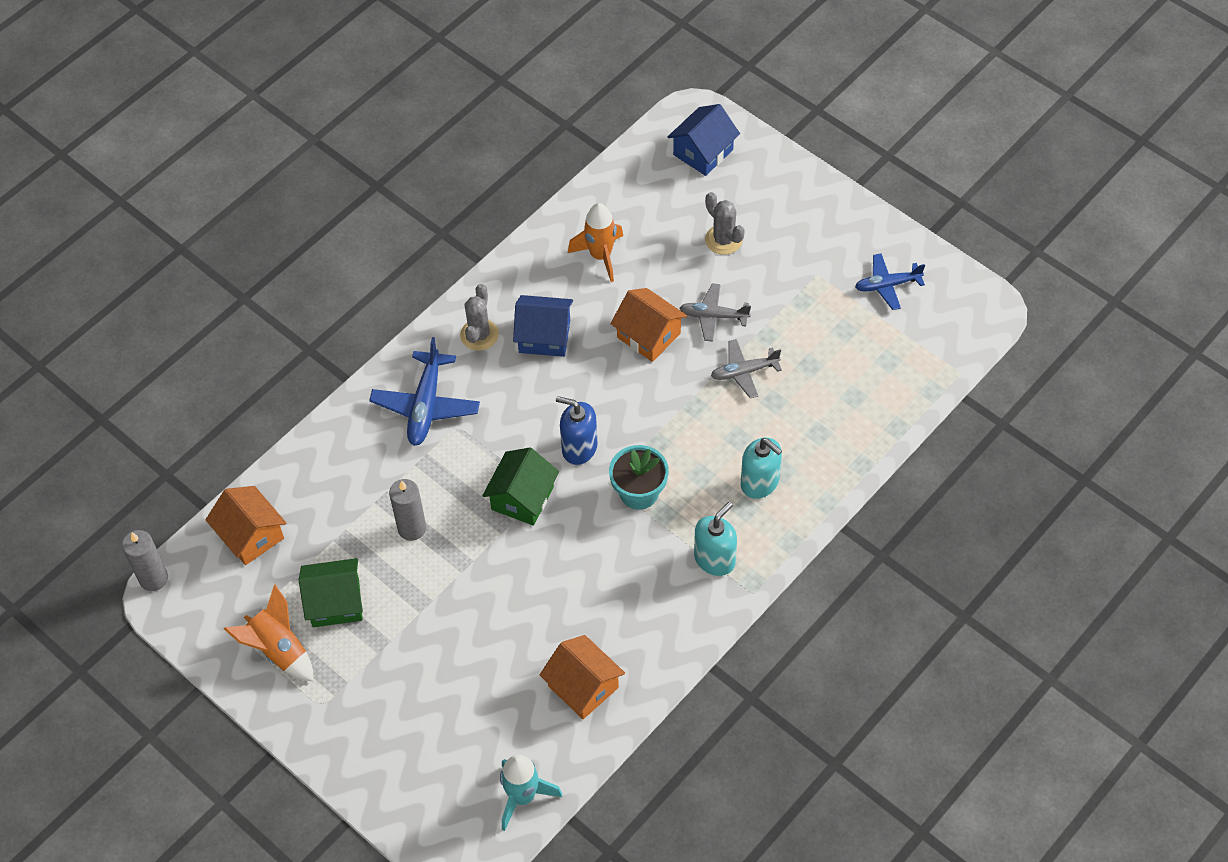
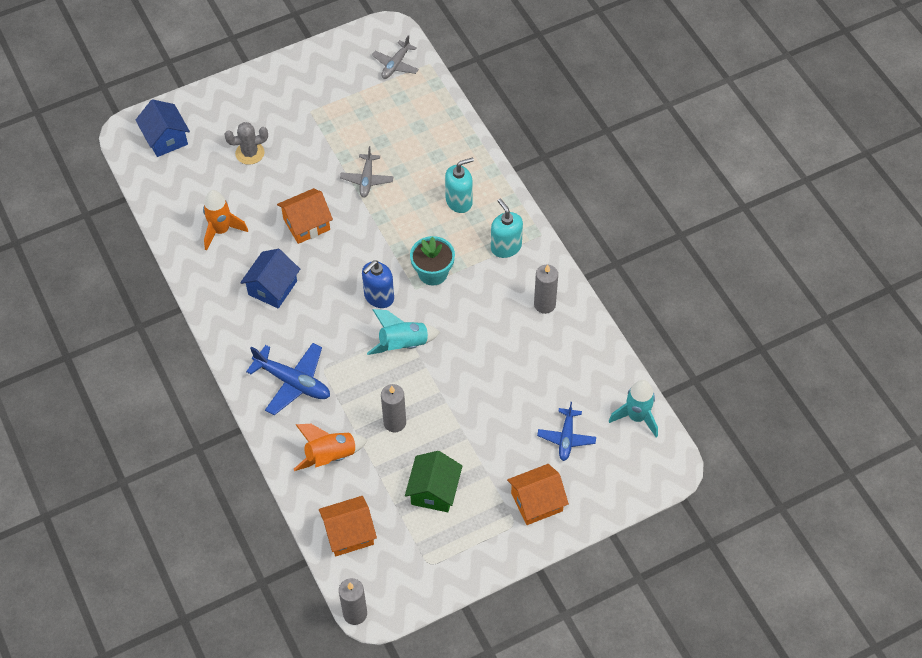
camera: 70 degrees left, 0 degrees up
(279, 650) = (457, 540): orange rocket -> orange rocket (330, 456)
(479, 335) = (248, 329): grey cactus -> none
(522, 498) = (403, 345): green house -> turquoise rocket
(583, 686) = (569, 355): orange house -> orange house (537, 502)
(647, 633) = (544, 304): none -> grey candle
(713, 316) = (311, 181): grey plane -> grey plane (395, 65)
(887, 285) = (340, 76): blue plane -> blue plane (566, 438)

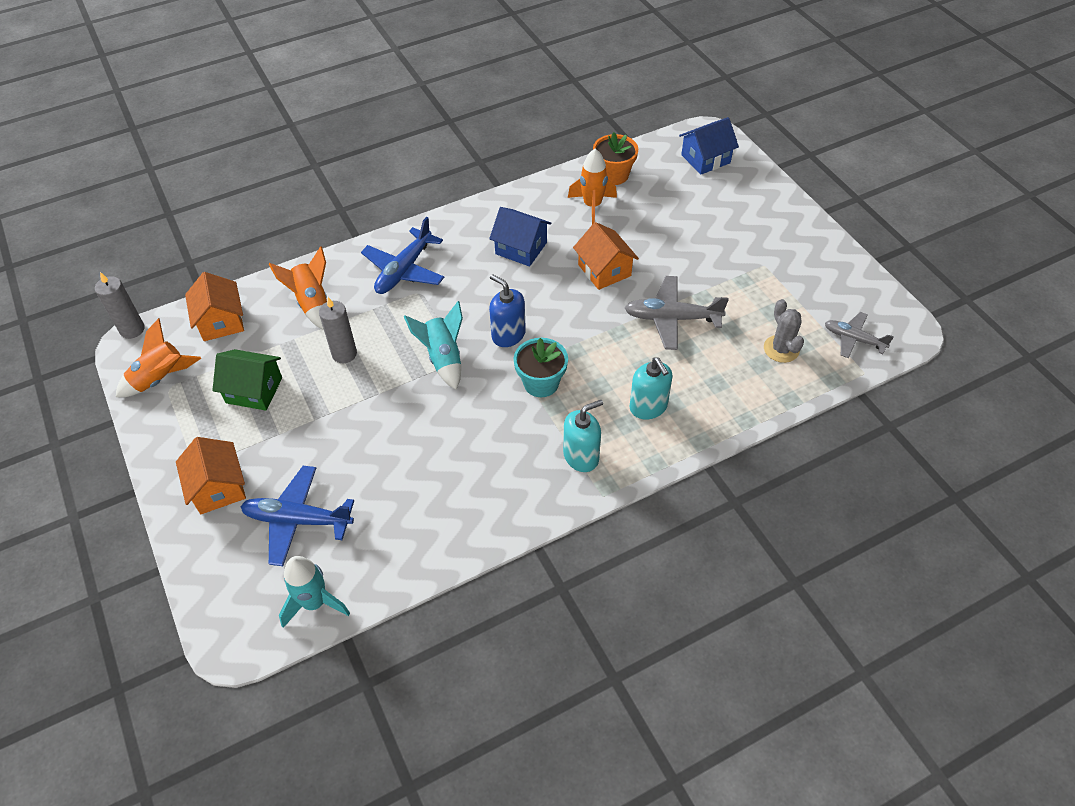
camera: 90 degrees right, 5 degrees down
(179, 212) = (613, 175): none -> orange flower pot
(250, 153) = (696, 220): grey cactus -> grey cactus (781, 349)
(367, 180) = (671, 318): grey plane -> grey plane, size x1.55
(418, 573) = (160, 379): none -> orange rocket
(544, 304) = (493, 498): grey candle -> none
(566, 438) = (297, 520): blue plane -> blue plane, size x1.55

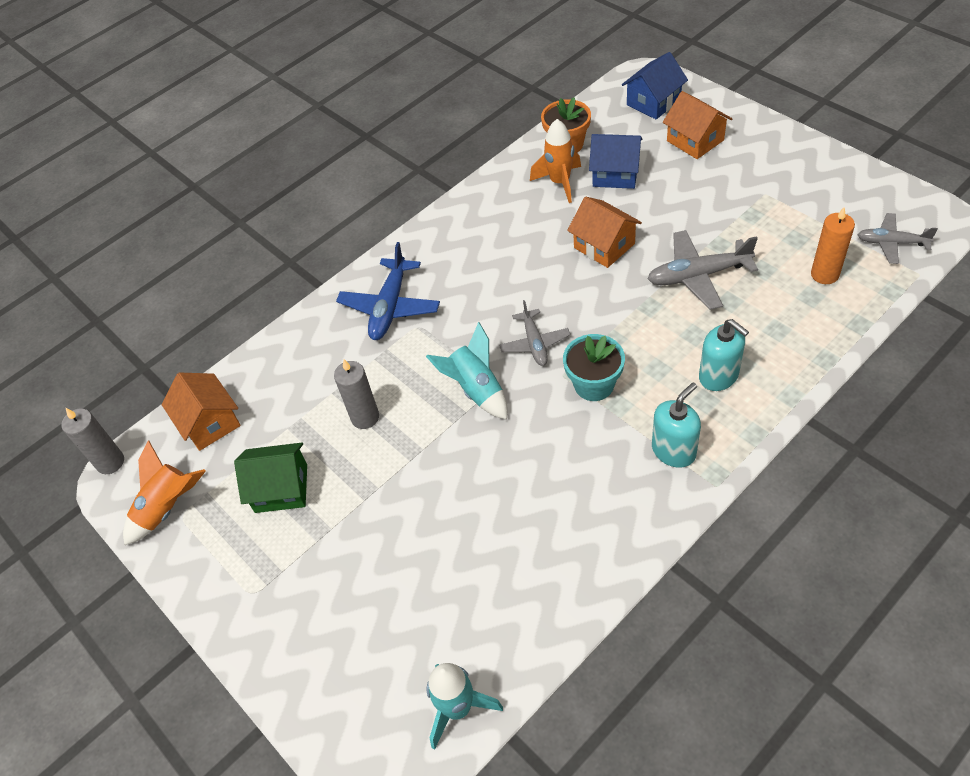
camera: 10 degrees left, 0 degrees up
(218, 488) = (289, 612): orange house -> orange house (695, 140)
(297, 520) = (395, 620): blue plane -> none
(312, 303) = (304, 372): orange rocket -> none
(508, 335) = (534, 343): blue soap dispenser -> grey plane
(521, 248) = (505, 248): blue house -> blue house (615, 174)
(781, 349) = (824, 274): grey cactus -> orange candle

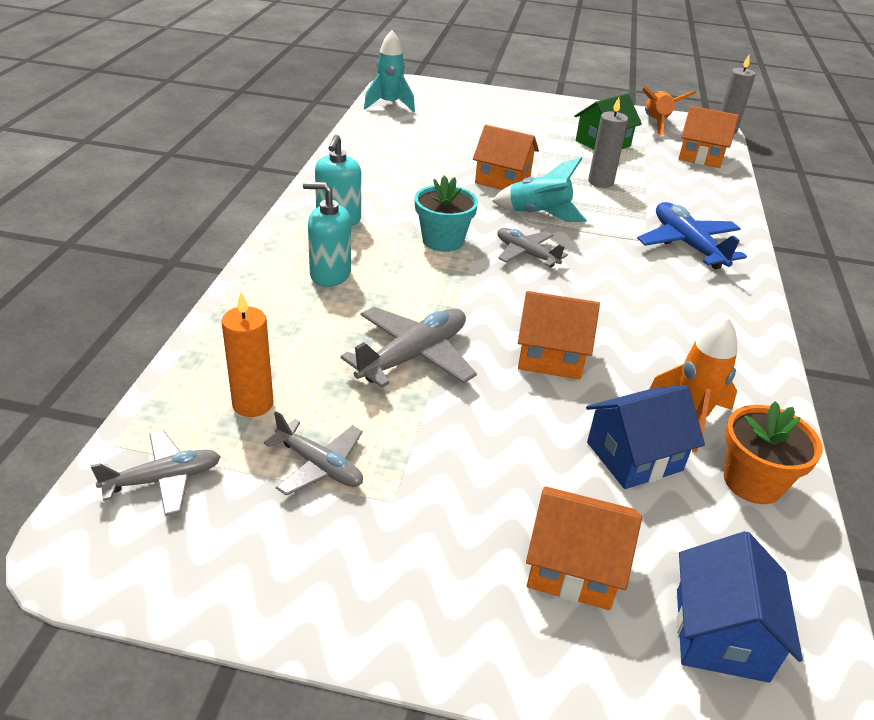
camera: 135 degrees right, 15 degrees down
(460, 458) = (503, 180): none -> orange house
(797, 223) = (320, 466): none -> grey plane

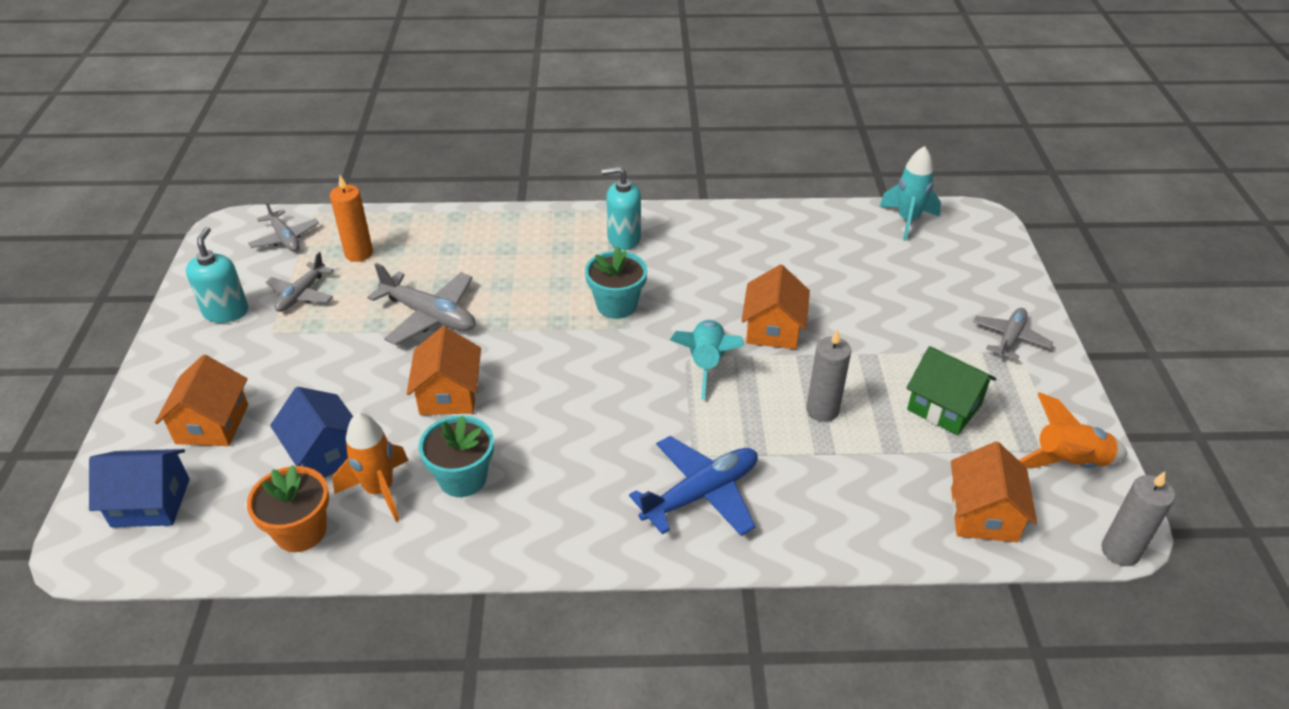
camera: 80 degrees right, 5 degrees up
(330, 274) = (530, 252): turquoise soap dispenser -> turquoise soap dispenser (226, 311)
(526, 254) = (618, 362): grey plane -> grey plane (1010, 338)
(672, 360) = (462, 478): none -> turquoise flower pot

